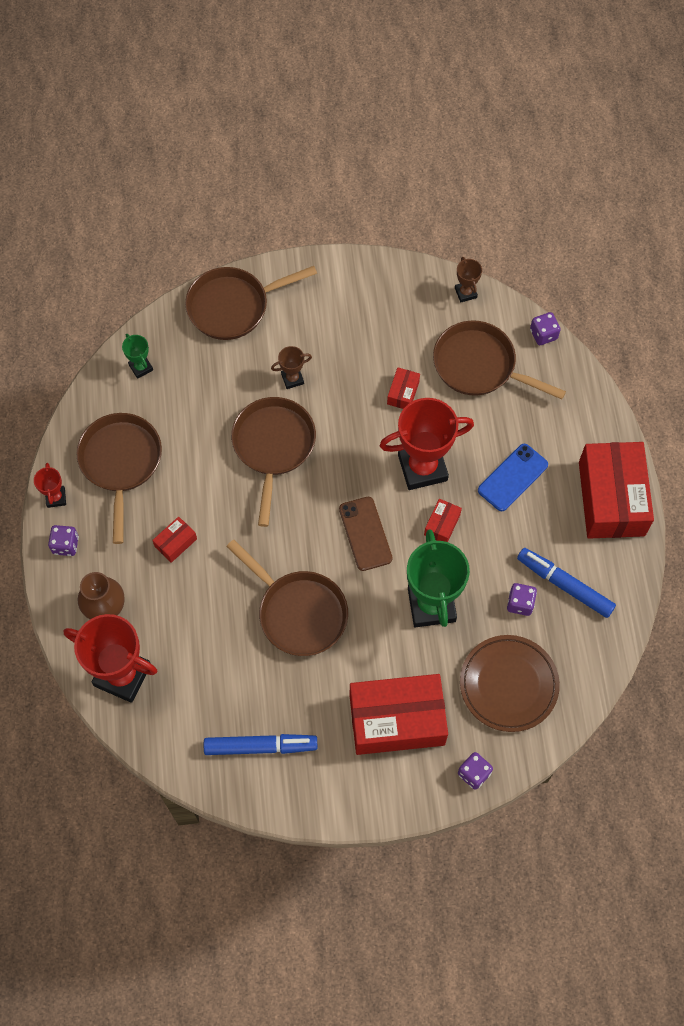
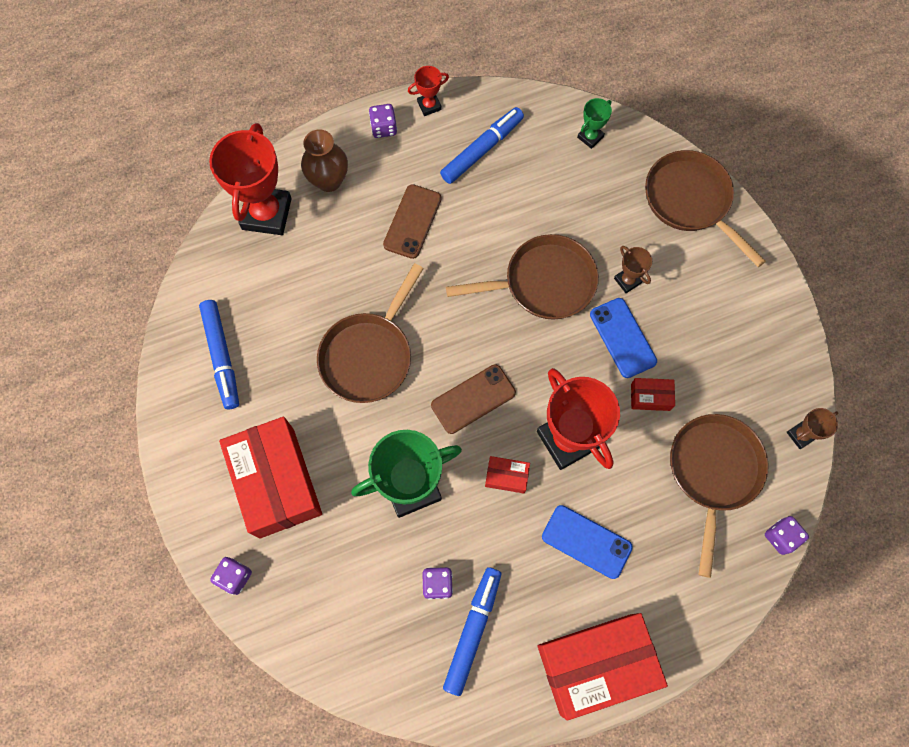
camera: 75 degrees right, 5 degrees up
(121, 463) = (482, 149): brown pan -> blue marker
(175, 543) = (412, 221): red box -> brown phone
(344, 398) = (622, 338): none -> blue phone
(508, 685) = (341, 592): brown plate -> none

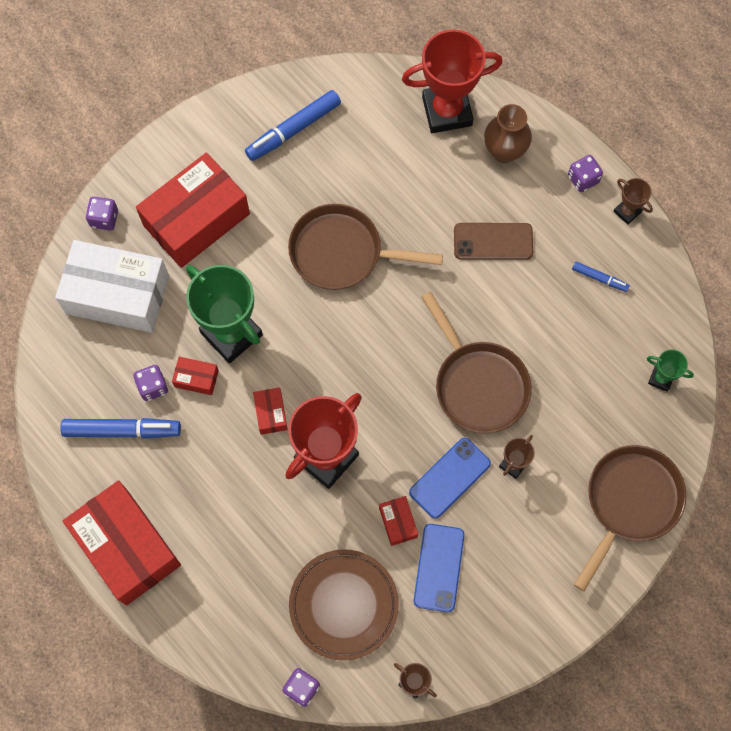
camera: 70 degrees right, 0 degrees up
(325, 589) = (117, 295): none -> white box
(429, 105) = (627, 212): red trophy -> brown trophy
(445, 537) = (196, 378): none -> red box
(473, 399) = (334, 359): brown phone -> none
(482, 149) = (599, 278): blue marker -> blue marker, size x0.52
(586, 541) = (235, 505): blue phone -> blue phone (439, 567)
(713, 472) = (344, 605): brown pan -> brown plate

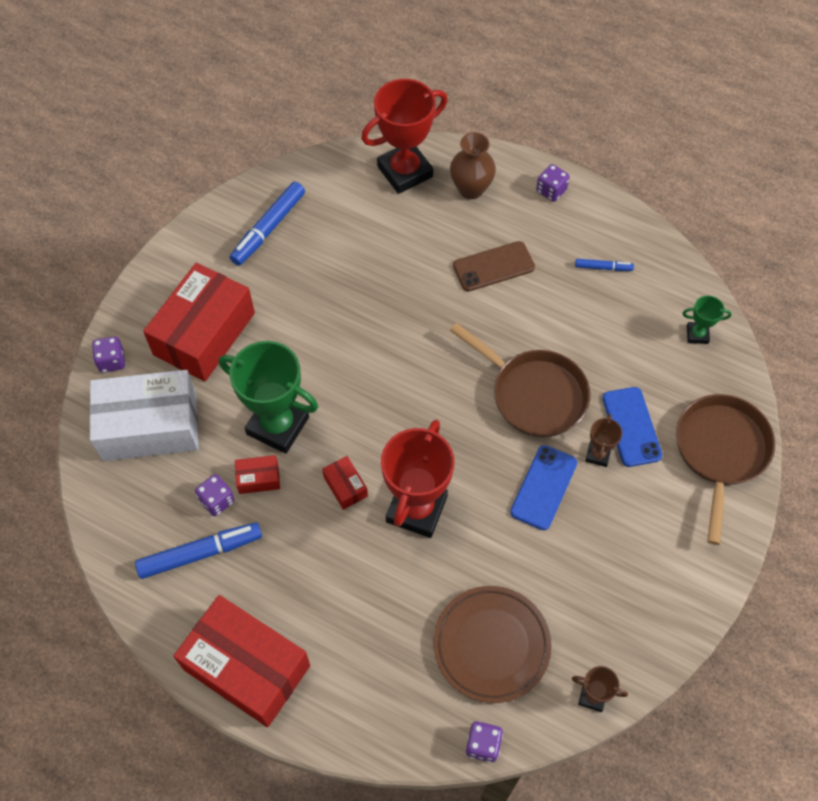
camera: 20 degrees left, 10 degrees down
(342, 252) = (357, 319): brown pan -> none
(398, 522) = (512, 546): red box -> none
(439, 567) = (569, 575): blue phone -> blue phone (631, 427)
(627, 212) = (602, 205): brown trophy -> none

